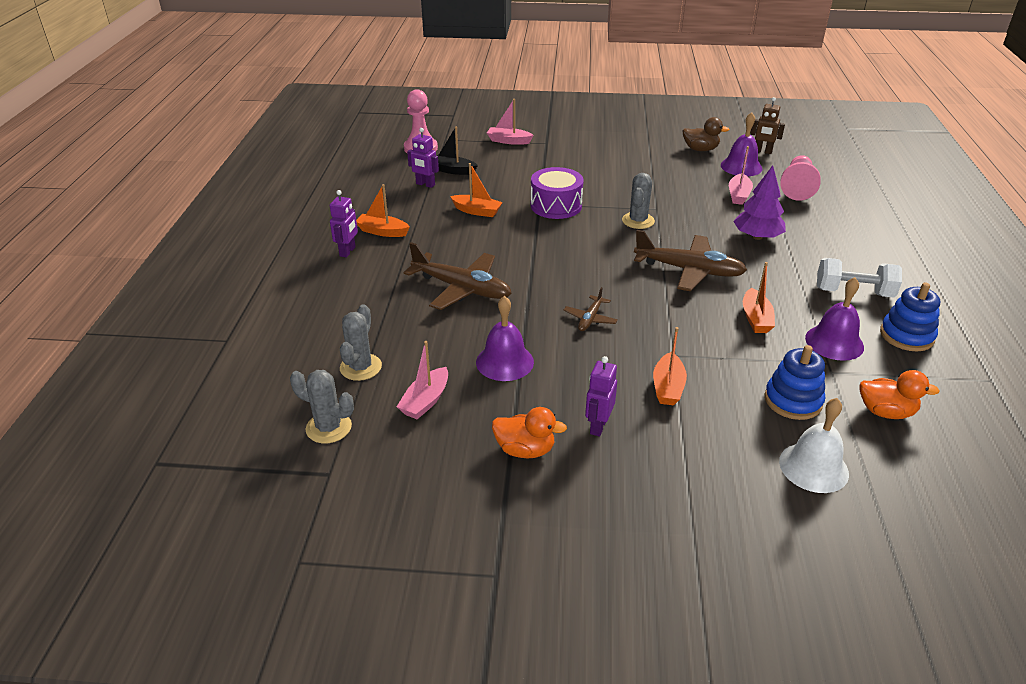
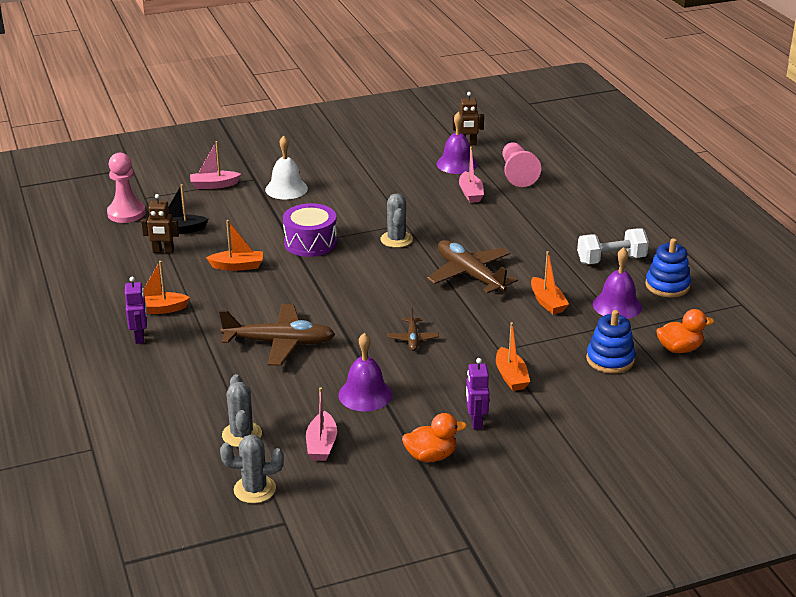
camera: 25 degrees left, 5 degrees down
(425, 184) = (163, 251): purple robot -> brown robot
(689, 270) = (469, 275): brown plane -> brown plane turned 120 degrees counterclockwise
(700, 149) = (409, 154): brown duck -> none
(757, 237) = (508, 229): purple tree -> none
(813, 467) = (649, 403): white bell -> white bell (286, 189)

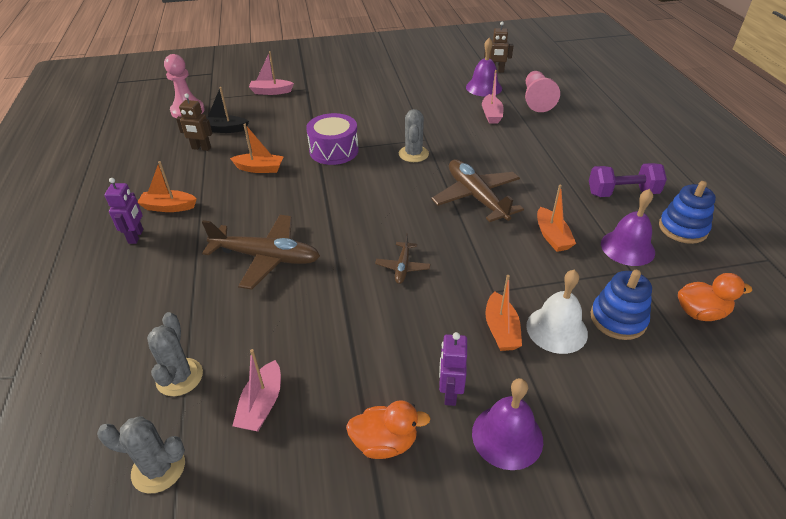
camera: 10 degrees right, 10 degrees up
(286, 189) = (330, 99): white bell -> white bell (556, 329)
(365, 394) = (333, 335): purple bell -> purple bell (507, 436)
(611, 260) = (622, 193): white dumbbell -> purple dumbbell

